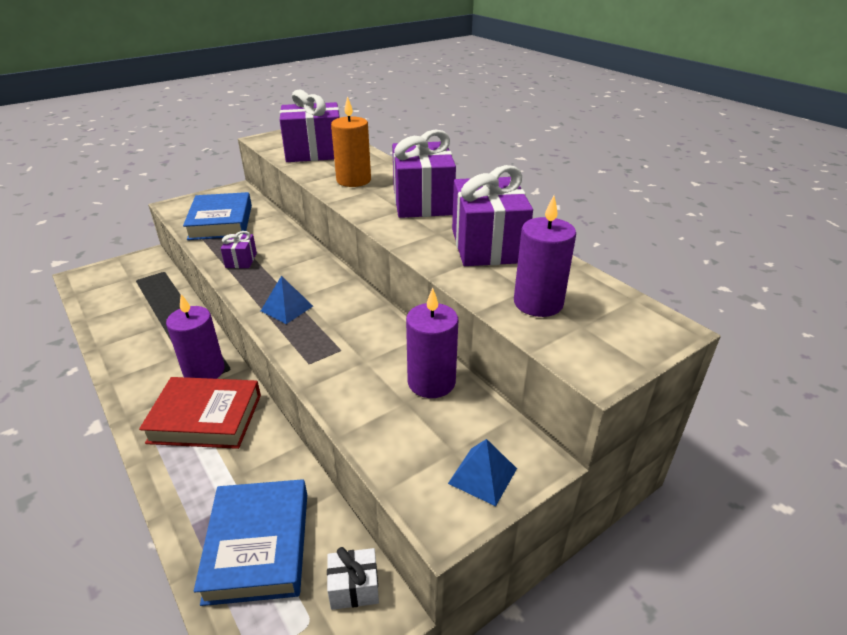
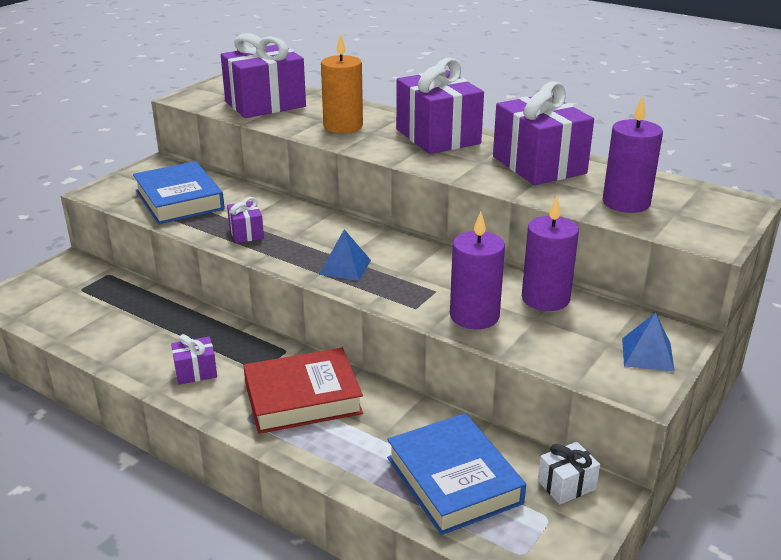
camera: 20 degrees left, 5 degrees down
(150, 371) = (195, 372): none -> purple gift
(204, 371) = (259, 358): purple candle -> purple candle (474, 316)

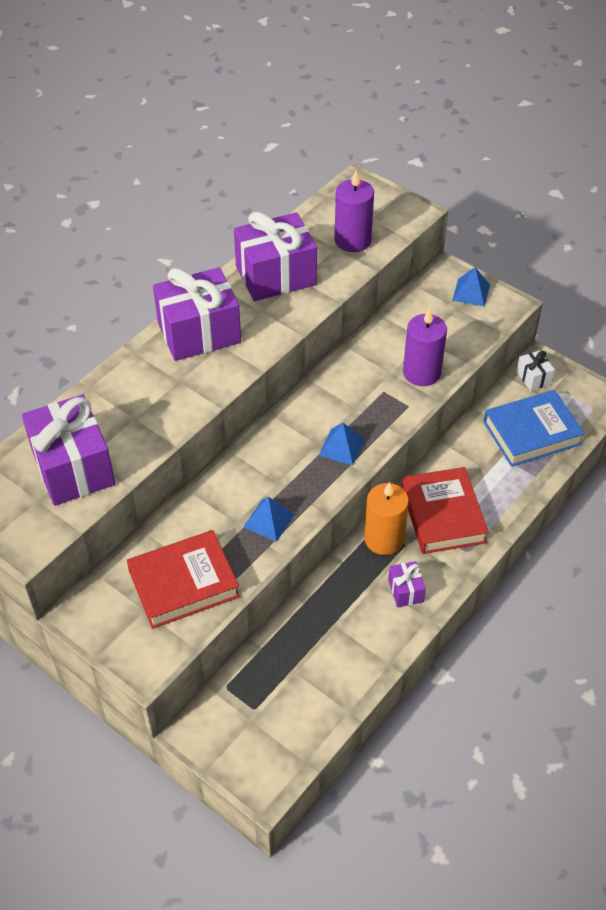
camera: 85 degrees left, 20 degrees up
(179, 200) = (184, 583): blue book -> red book
(246, 233) = (269, 520): purple gift -> blue pyramid
(343, 126) = (157, 401): orange candle -> orange candle (384, 539)
(545, 298) = (399, 330): purple candle -> none

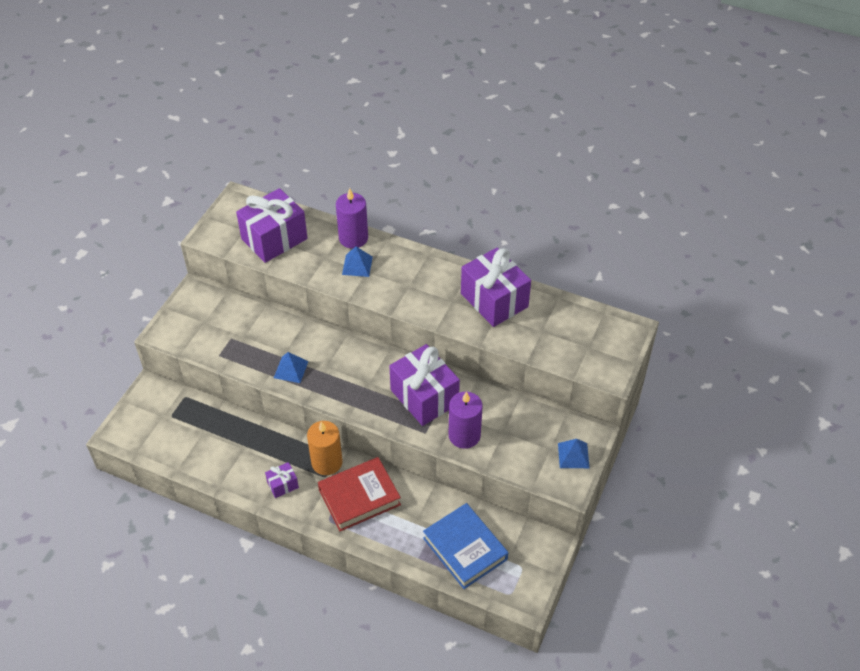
camera: 75 degrees right, 0 degrees up
(184, 583) = (228, 336): red book -> none
(199, 333) = (417, 270): purple gift -> purple gift (424, 397)
(341, 447) = (370, 398): blue pyramid -> blue pyramid (357, 265)
(352, 240) = (556, 340): purple candle -> purple candle (353, 238)
(533, 378) = (530, 542): white gift -> none

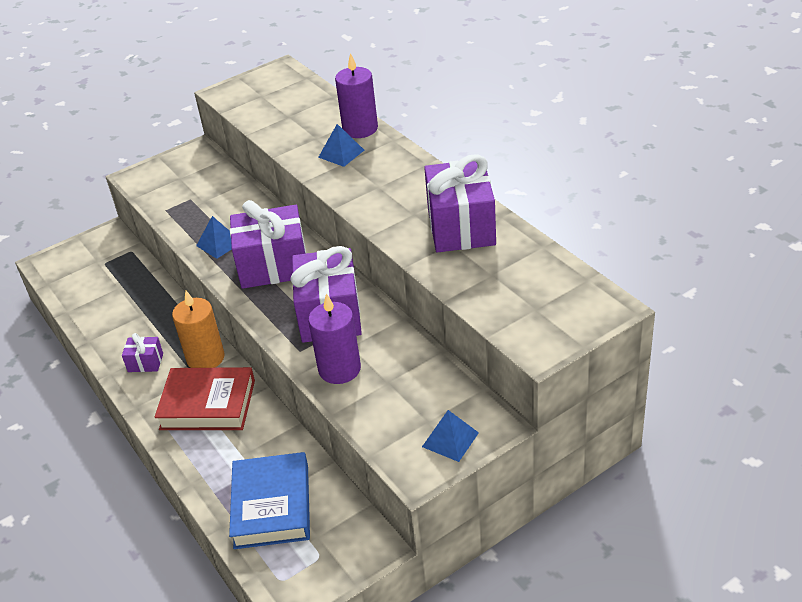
camera: 35 degrees right, 10 degrees down
(274, 239) = (282, 110): purple gift -> purple gift (273, 266)

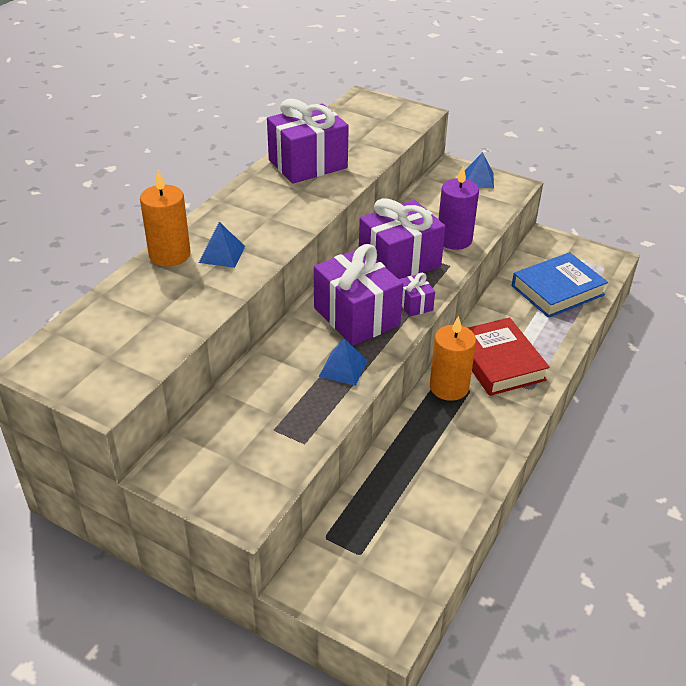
camera: 120 degrees left, 0 degrees up
(145, 362) = (483, 428): purple gift -> purple gift (414, 304)
(360, 129) = (170, 255): purple candle -> orange candle

